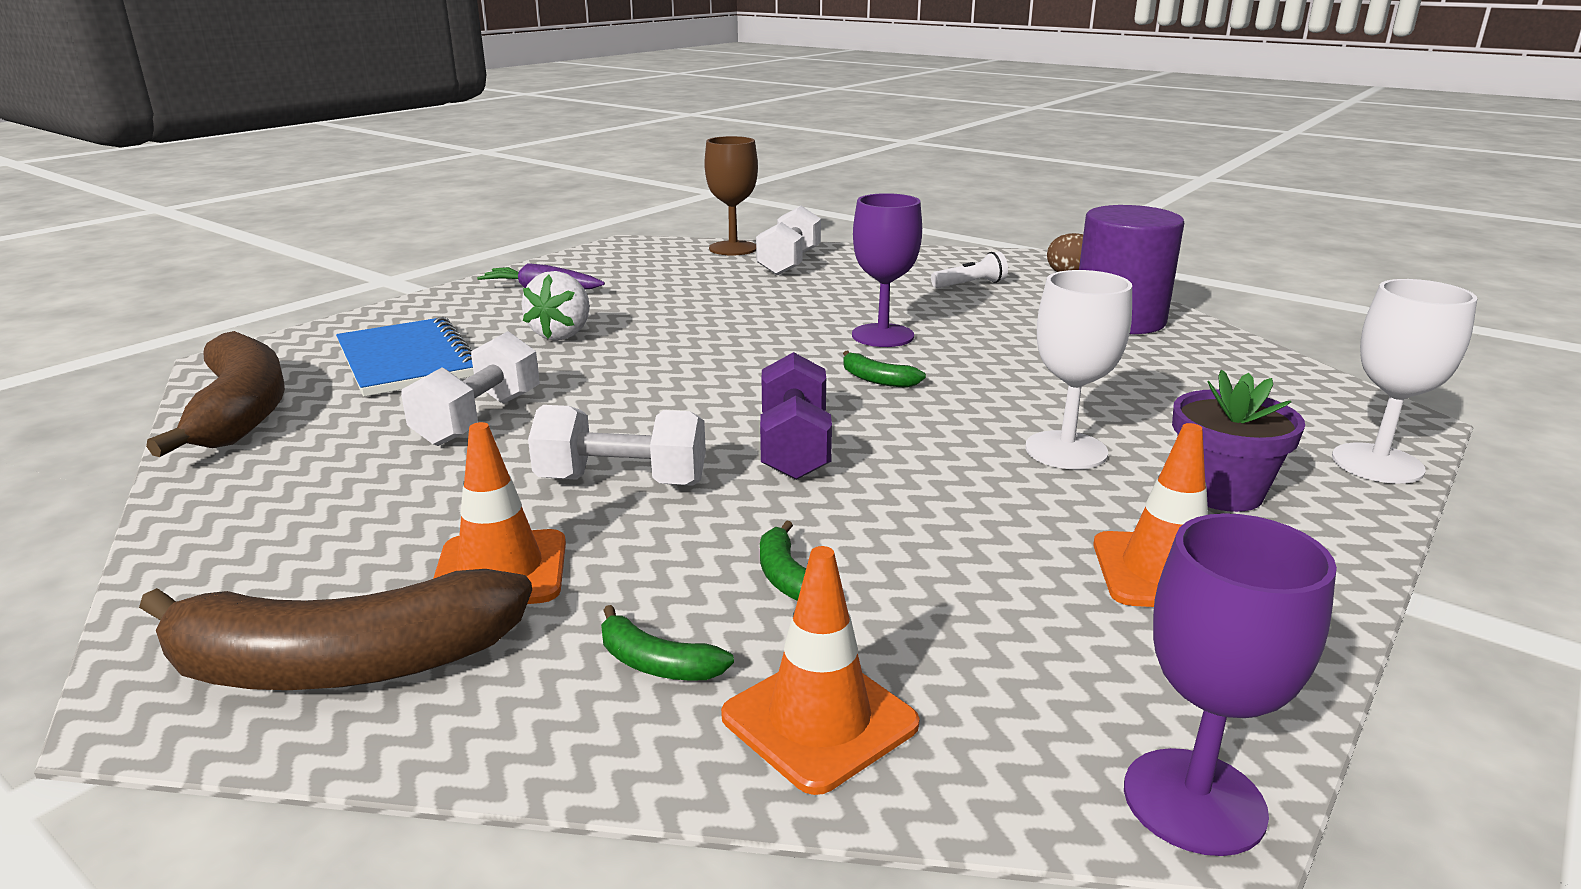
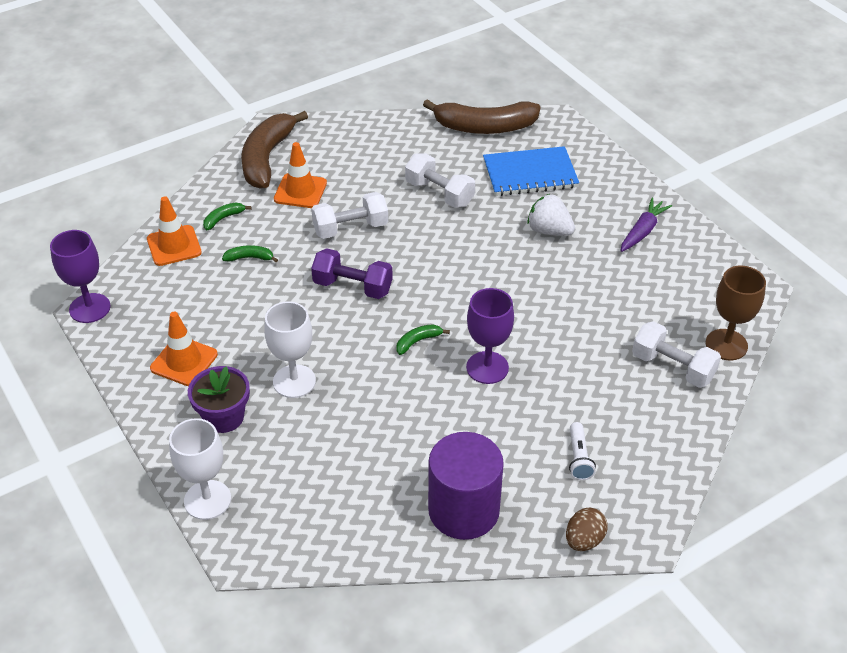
camera: 110 degrees right, 20 degrees up
(622, 482) = (350, 228): white dumbbell -> white dumbbell turned 45 degrees clockwise

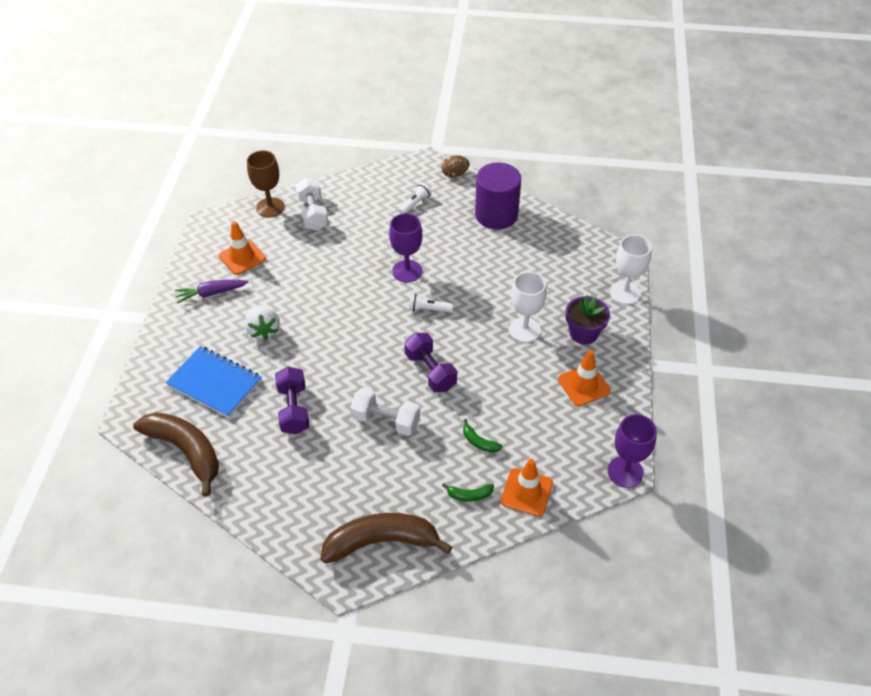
camera: 140 degrees left, 5 degrees up
(267, 158) = (382, 542): brown banana -> brown banana turned 150 degrees counterclockwise
(300, 191) = (388, 483): orange traffic cone -> orange traffic cone (242, 257)
(418, 341) = (428, 309): green banana -> white flashlight
(439, 193) = (294, 409): white dumbbell -> purple dumbbell

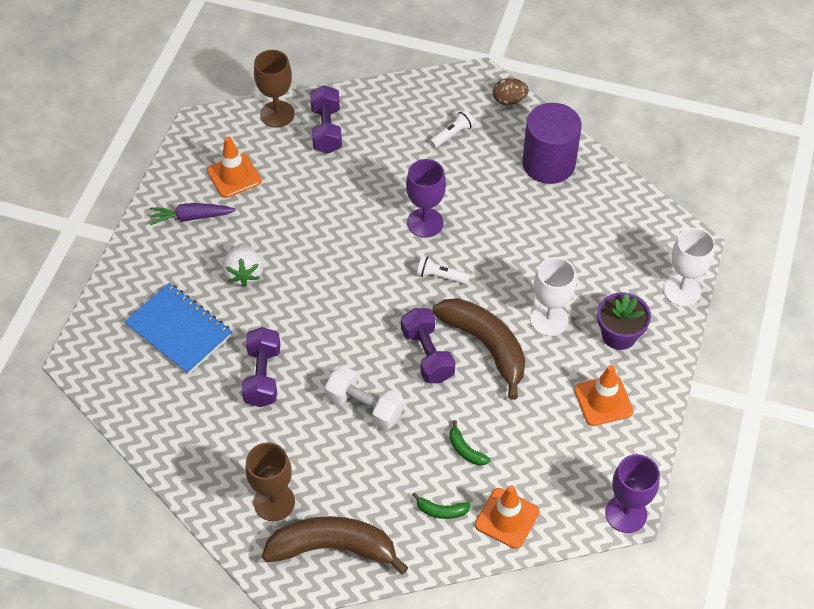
camera: 10 degrees right, 5 degrees up
(186, 451) = (136, 406): brown banana -> brown banana (486, 346)
(313, 214) = (326, 130): white dumbbell -> purple dumbbell
(322, 511) = (274, 502): none -> brown goblet

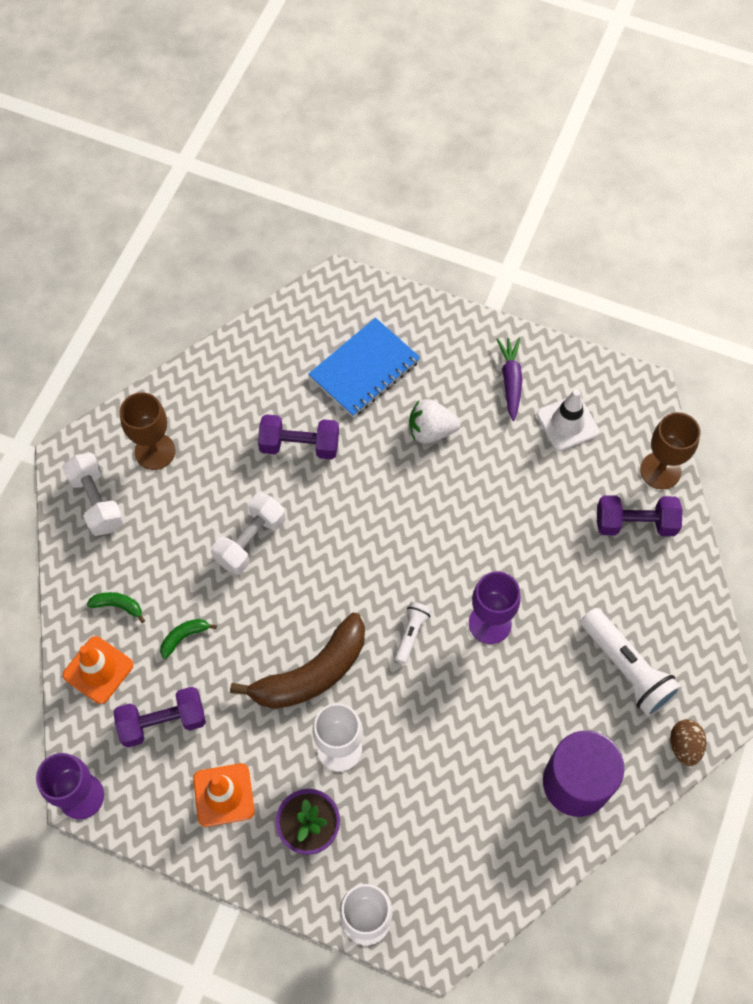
camera: 95 degrees right, 10 degrees up
(234, 176) = (567, 423): orange traffic cone -> white traffic cone
(333, 548) = (96, 502): brown banana -> white dumbbell
(427, 355) = (307, 609): purple dumbbell -> purple dumbbell (163, 722)
(441, 511) = (118, 606): green banana -> green banana turned 90 degrees clockwise
(452, 134) = (626, 668): white flashlight -> white flashlight, size x1.89

